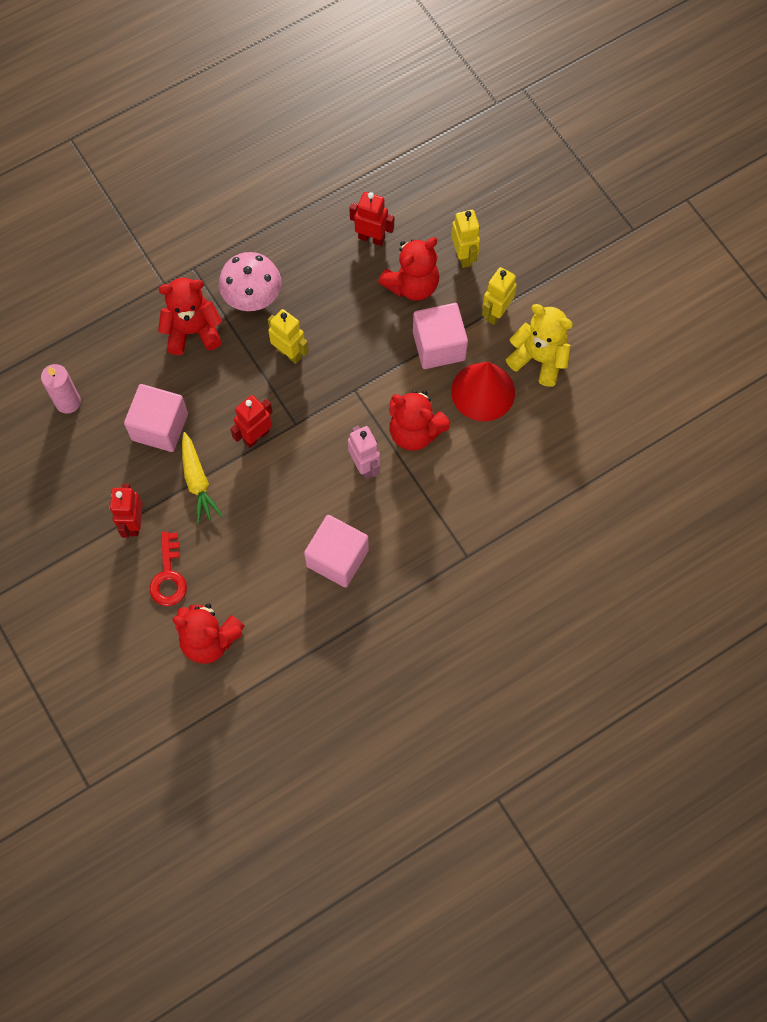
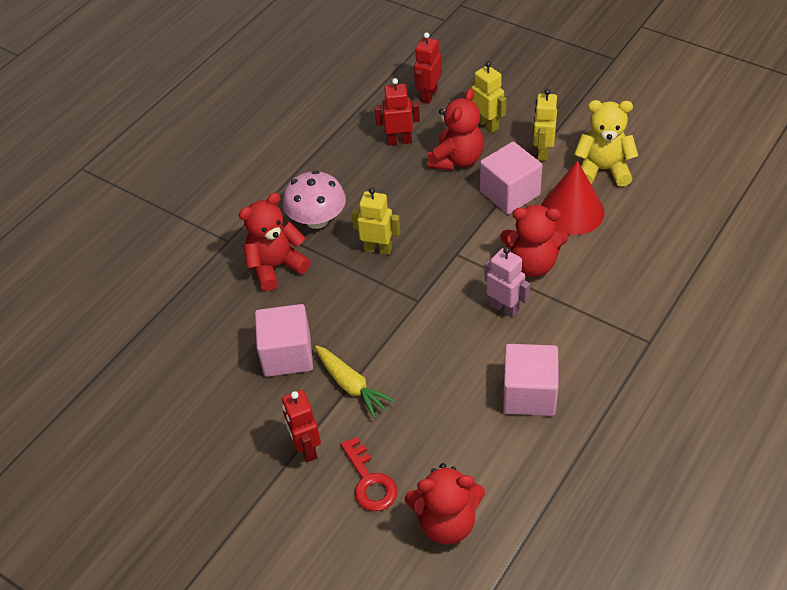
camera: 20 degrees left, 20 degrees down
(68, 402) = (182, 370): pink candle -> none
(256, 436) = (386, 325): red robot -> red robot (428, 95)

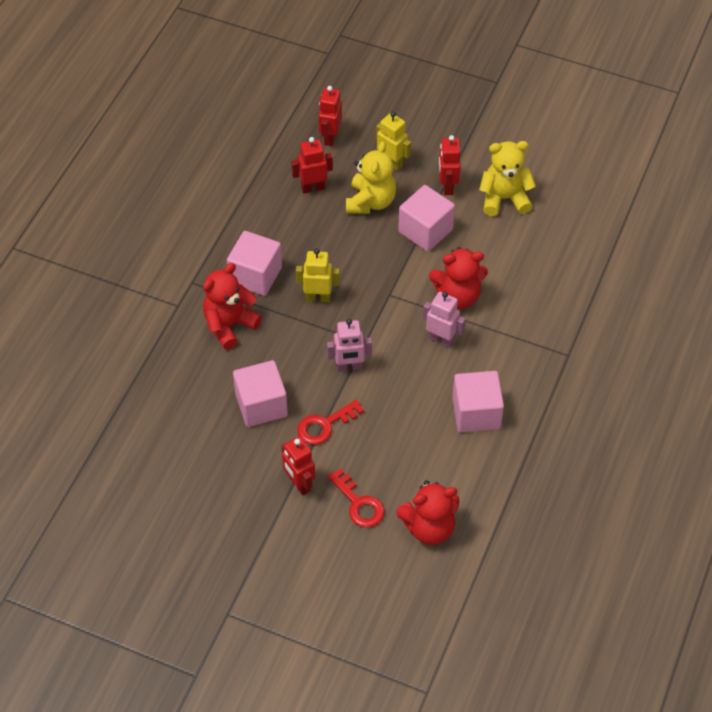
camera: 15 degrees left, 5 degrees up
(317, 220) = (255, 275): pink mushroom -> pink cube
(351, 386) = (324, 425): yellow carrot -> red key
(394, 325) = (349, 367): none -> pink robot
(456, 160) = (370, 202): red teddy bear -> yellow teddy bear
(542, 152) = (447, 186): yellow robot -> red robot
(572, 211) = (483, 242): red cone -> none

